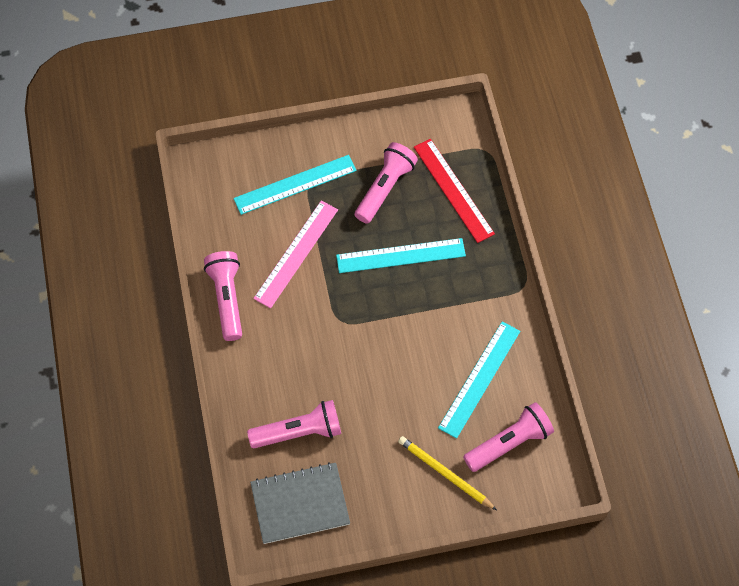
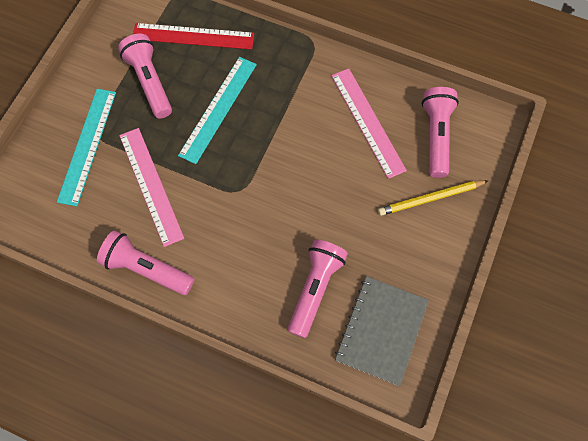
camera: 55 degrees left, 5 degrees up
(479, 379) = (368, 122): turquoise ruler -> pink ruler

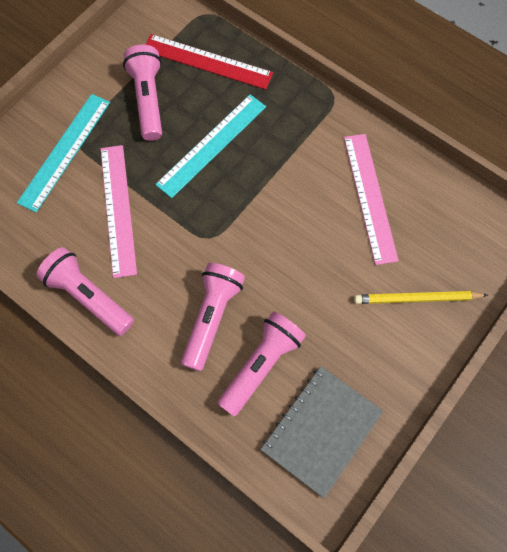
camera: 15 degrees right, 0 degrees up
(436, 136) = (442, 231): pink flashlight -> pink flashlight (212, 318)

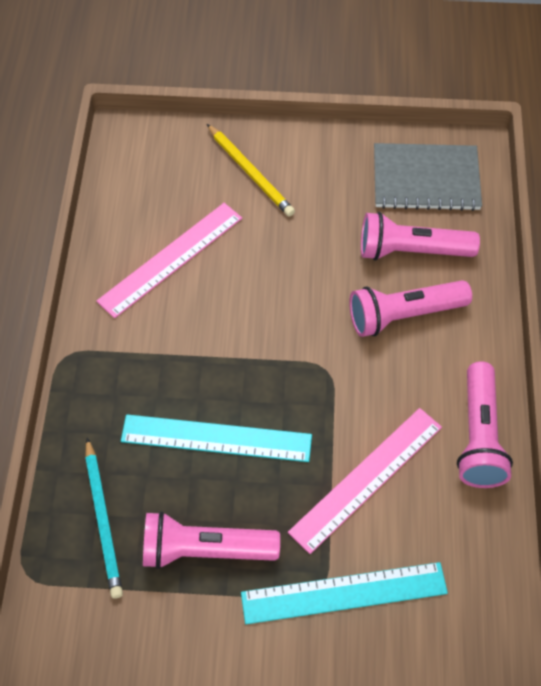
camera: 125 degrees left, 10 degrees down
(148, 100) = (205, 549): pink flashlight -> pink flashlight turned 45 degrees clockwise
(207, 62) = (103, 520): red ruler -> turquoise pencil

